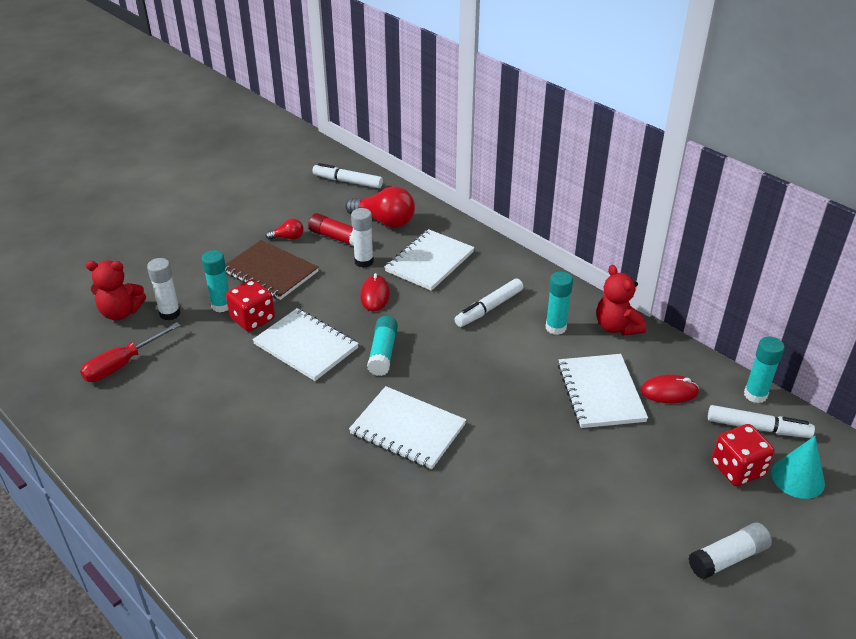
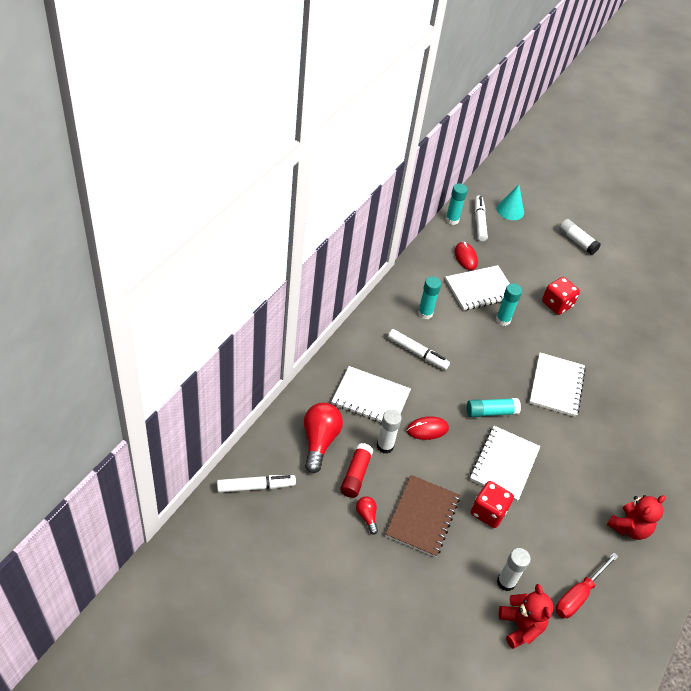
camera: 110 degrees left, 10 degrees up
(122, 364) = (578, 595): red screwdriver -> red screwdriver turned 105 degrees clockwise
(221, 305) = (480, 542): turquoise glue stick -> turquoise glue stick (503, 320)
(348, 181) = (256, 487): white marker -> white marker turned 105 degrees counterclockwise
(616, 327) = (412, 281): red teddy bear -> red teddy bear (629, 527)
(737, 469) = (515, 233): red dice -> red dice (557, 304)

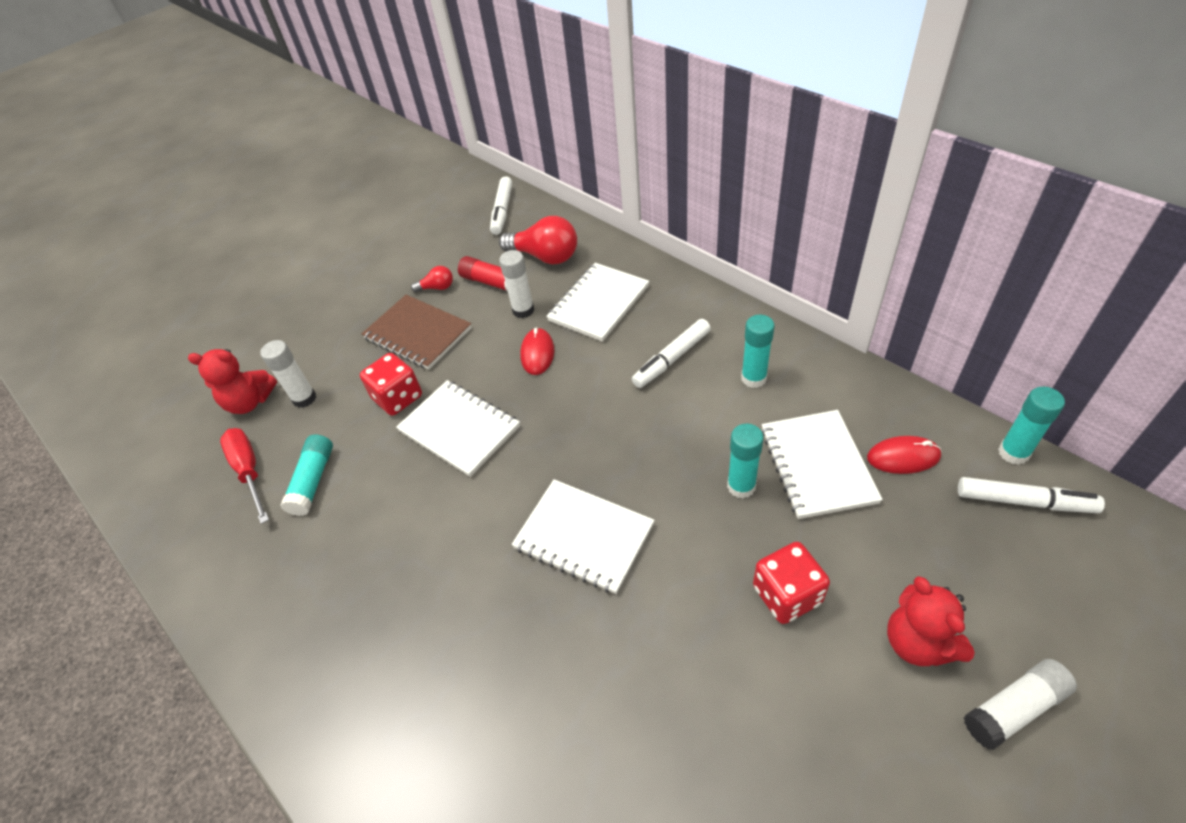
camera: 115 degrees right, 0 degrees up
(491, 412) = (549, 430): turquoise glue stick -> turquoise glue stick (313, 481)
(510, 210) = (1088, 574): turquoise cone -> none
(629, 527) = (302, 568): red teddy bear -> red teddy bear (918, 642)

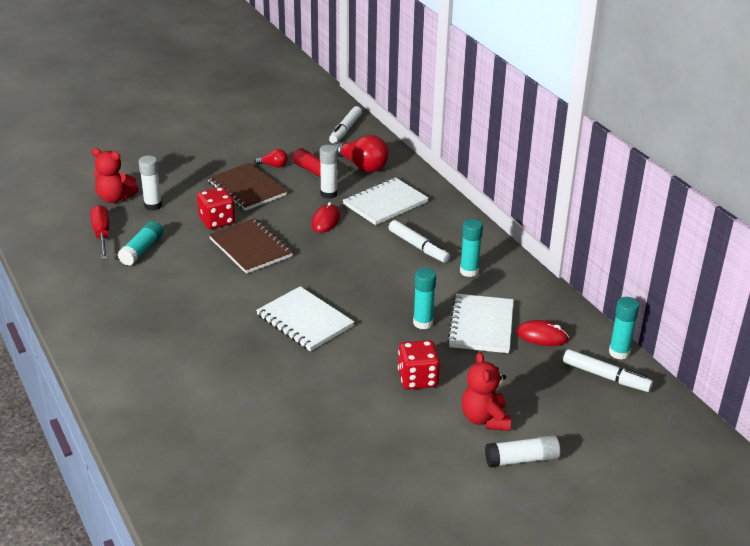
camera: 10 degrees right, 15 degrees down
(459, 429) = (251, 248): white notebook -> brown notebook
(671, 359) = (418, 247): white marker -> white marker turned 105 degrees counterclockwise

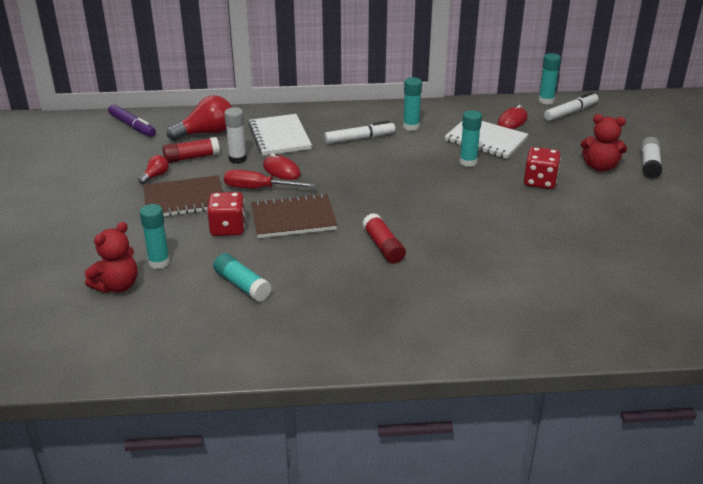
camera: 65 degrees left, 0 degrees up
(102, 235) = (187, 308): red screwdriver -> red screwdriver (259, 188)
(153, 206) = (159, 262): white glue stick -> turquoise glue stick
(234, 305) = (383, 246): none -> red glue stick
(305, 321) = (431, 214): white notebook -> none
(345, 130) = (132, 126): white marker -> purple marker

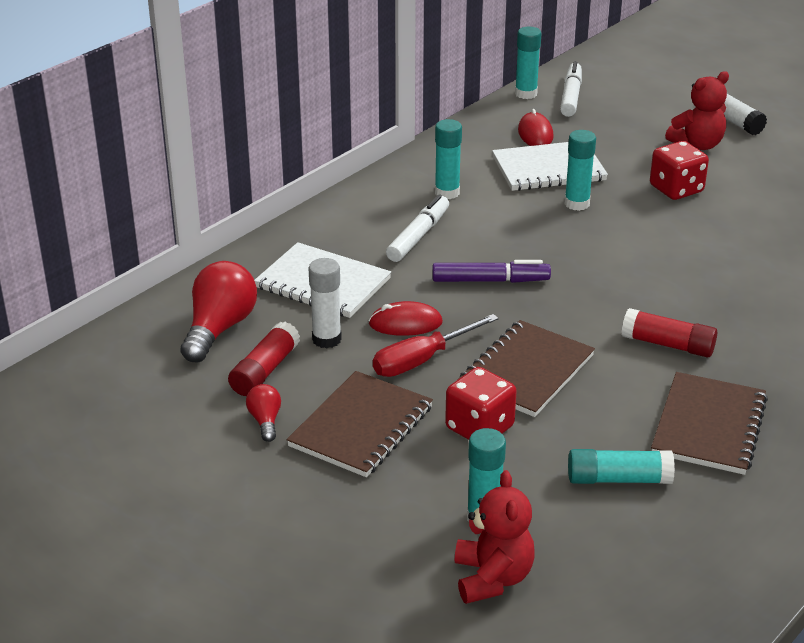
camera: 45 degrees left, 0 degrees up
(132, 126) = (95, 375): purple marker -> purple marker (490, 281)
(328, 291) = (708, 426): none -> brown notebook

